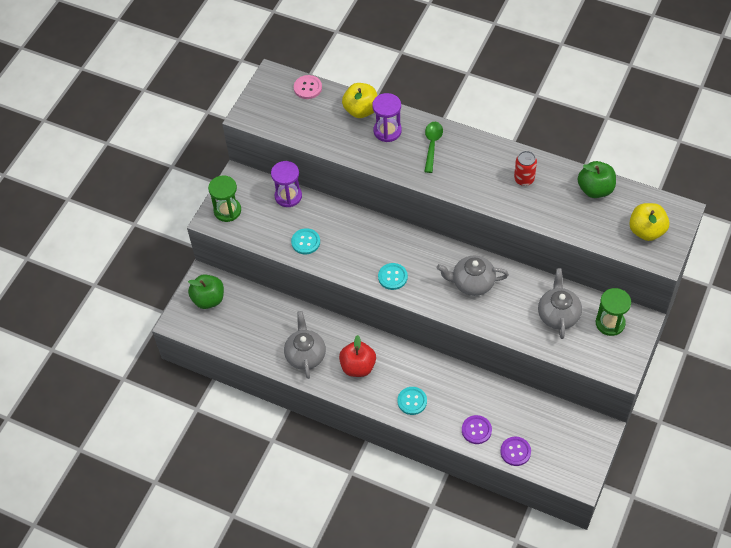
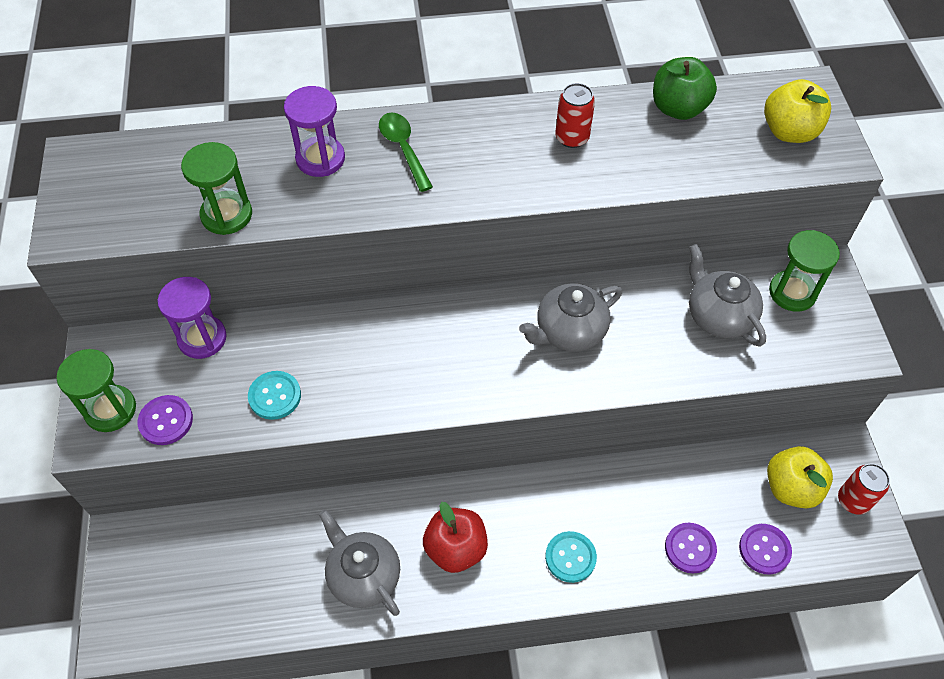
camera: 35 degrees left, 0 degrees up
(208, 299) = (149, 570): green apple -> none
(249, 228) = (166, 421): none -> purple button
(307, 88) = (149, 150): pink button -> none
(324, 140) = (226, 215): none -> green hourglass
(361, 110) = (258, 147): yellow apple -> yellow apple (791, 488)
(392, 277) = (447, 382): turquoise button -> none
(584, 455) = (853, 500): none -> red can

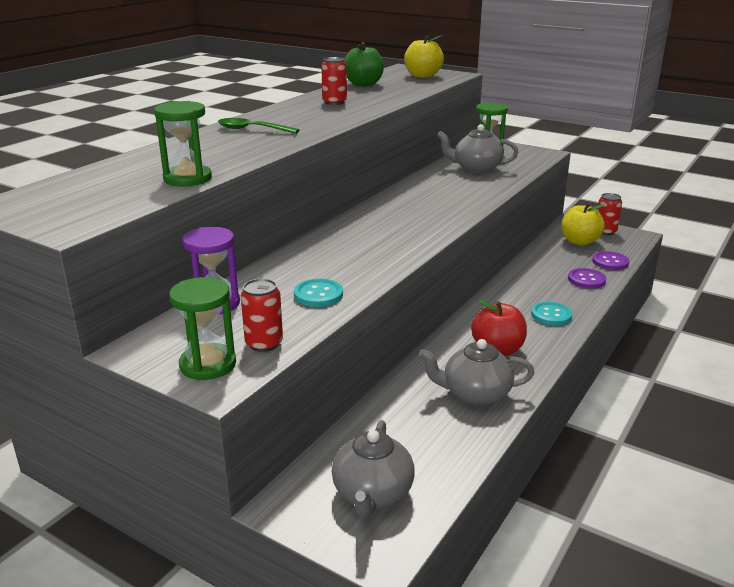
camera: 50 degrees left, 30 degrees down
(166, 421) = (264, 343): purple button -> red can
(320, 159) = (206, 147): purple hourglass -> none
(569, 331) = (426, 200): grey teapot -> grey teapot (372, 494)

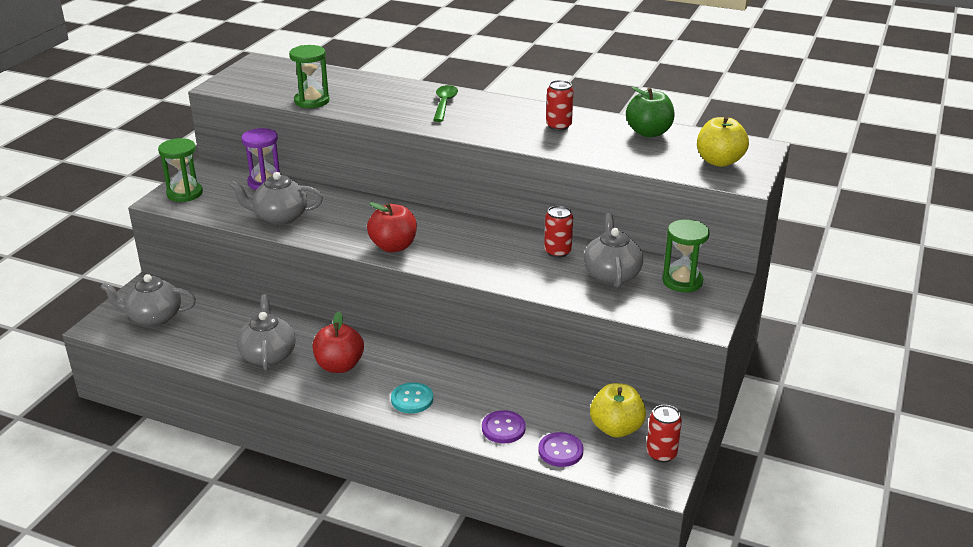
camera: 80 degrees right, 5 degrees up
(264, 343) = (209, 207): red can -> red can (557, 252)
(318, 294) = (280, 217): turquoise button -> grey teapot
(410, 238) = (393, 246): none -> red apple

